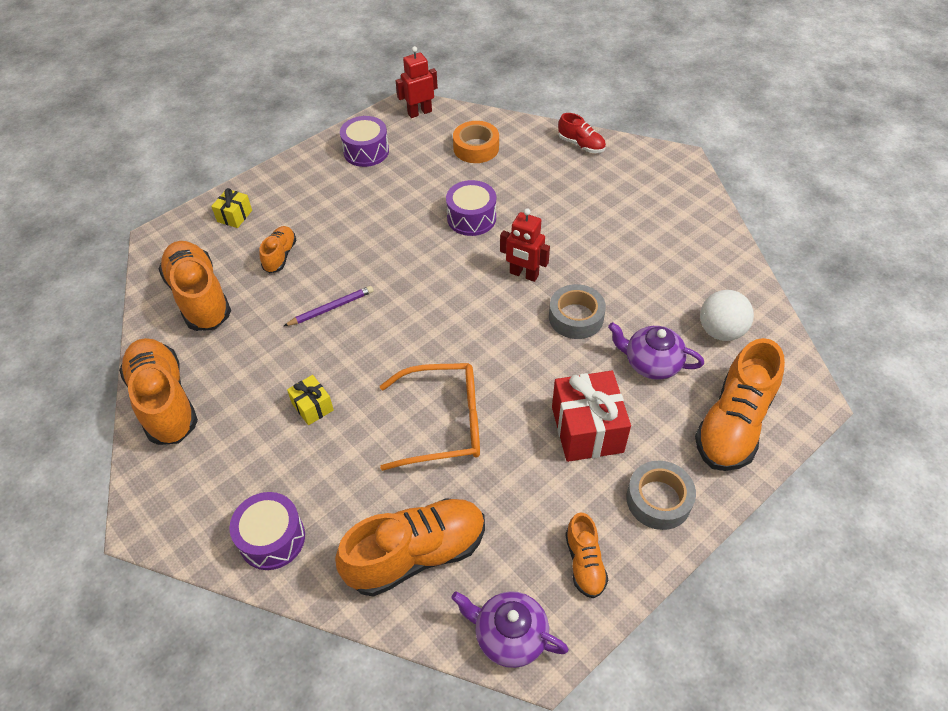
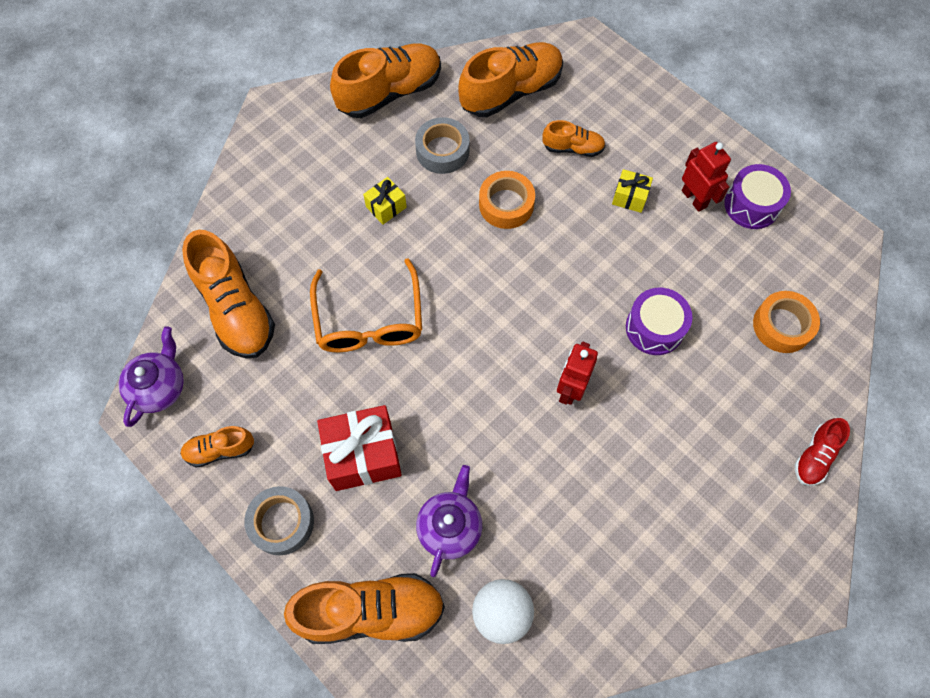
camera: 85 degrees right, 15 degrees up
(234, 216) = (625, 97): yellow gift -> yellow gift (629, 197)
(272, 538) = (255, 198): purple drum -> none
(331, 308) = (506, 204): purple pencil -> orange tape
(419, 112) = (838, 255): red robot -> red robot (694, 198)
(576, 317) = (511, 446): grey tape -> grey tape (442, 151)
(733, 424) = (371, 611): orange shoe -> orange shoe turned 150 degrees clockwise

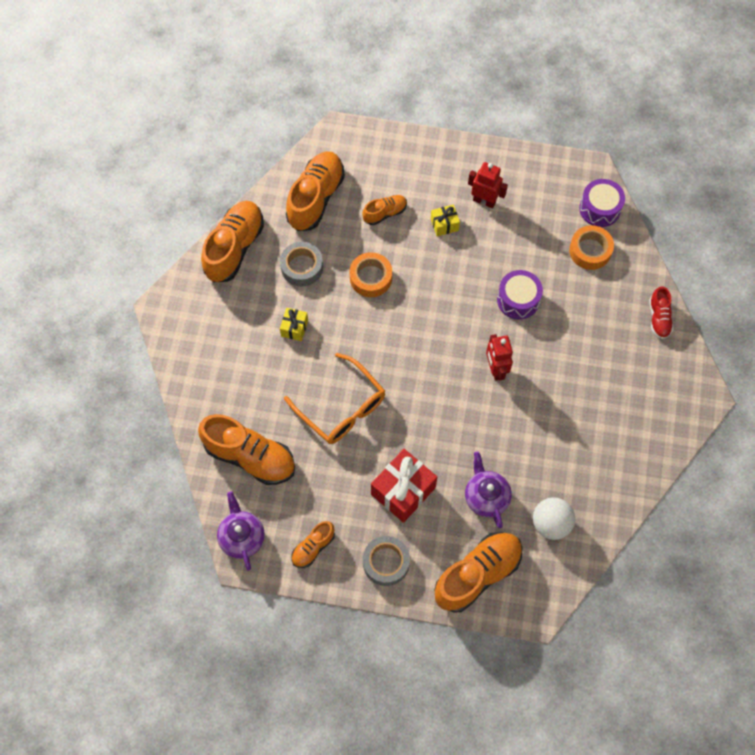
camera: 35 degrees left, 0 degrees up
(751, 205) = (521, 184): purple drum -> purple drum (599, 209)

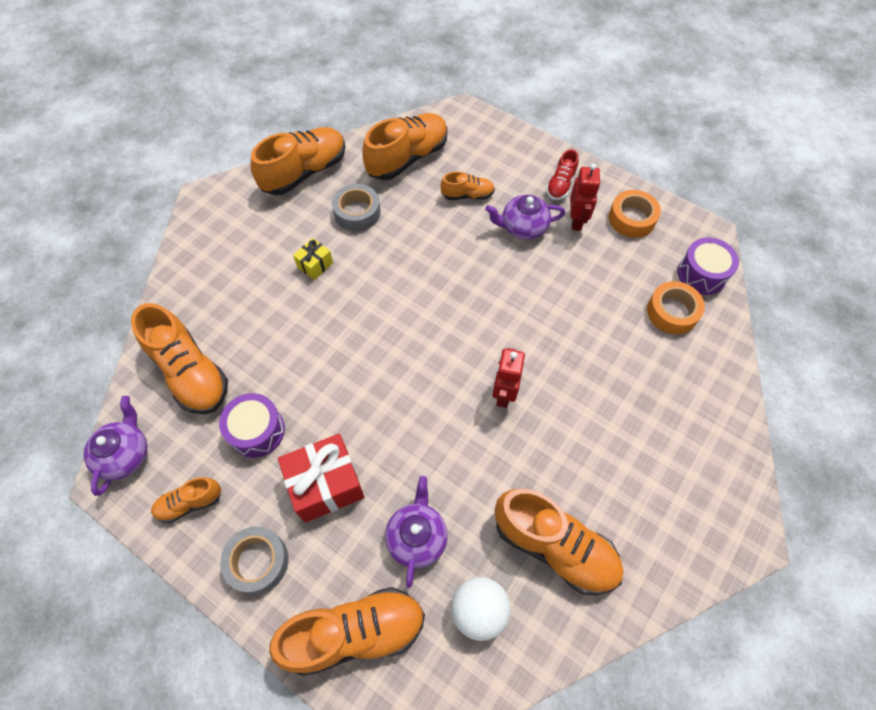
camera: 25 degrees right, 5 degrees down
(341, 407) = (314, 362): orange glasses -> none
(370, 278) = (419, 248): orange tape -> orange tape (632, 218)
(444, 225) = (523, 227): yellow gift -> purple teapot
(484, 201) = (576, 221): red robot -> red robot turned 45 degrees clockwise
(518, 300) = (565, 330): purple drum -> purple drum (257, 431)
(581, 460) = (554, 546): none -> orange shoe
(659, 318) = (725, 417): red shoe -> red shoe (560, 185)

